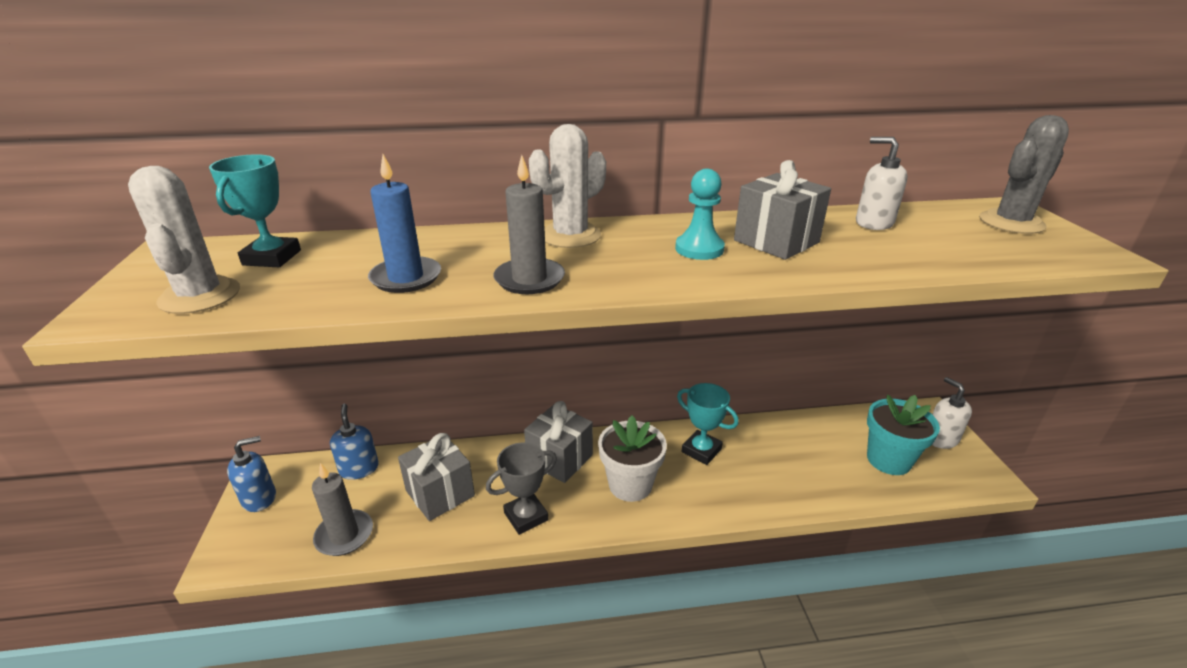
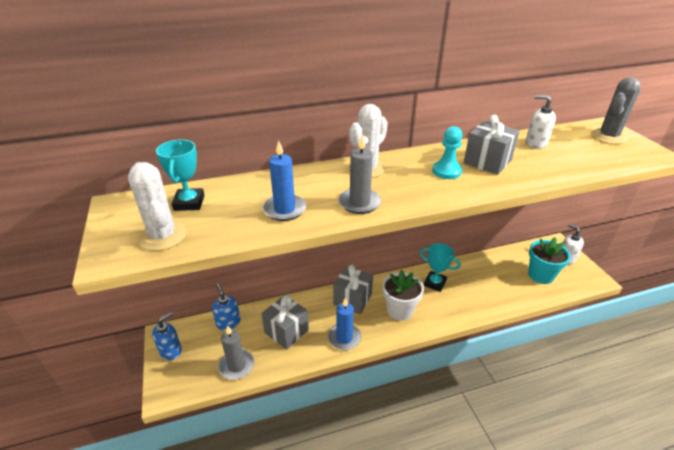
camera: 10 degrees left, 5 degrees up
(526, 516) = (344, 338): grey trophy -> blue candle

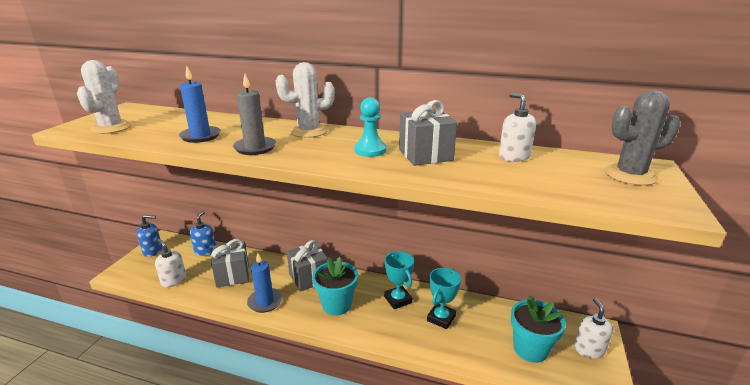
camera: 35 degrees right, 10 degrees down
(189, 203) = (159, 117): turquoise trophy -> turquoise trophy (441, 318)
(237, 366) = (173, 280): grey candle -> white soap dispenser
(400, 310) = (336, 305): white flower pot -> turquoise flower pot

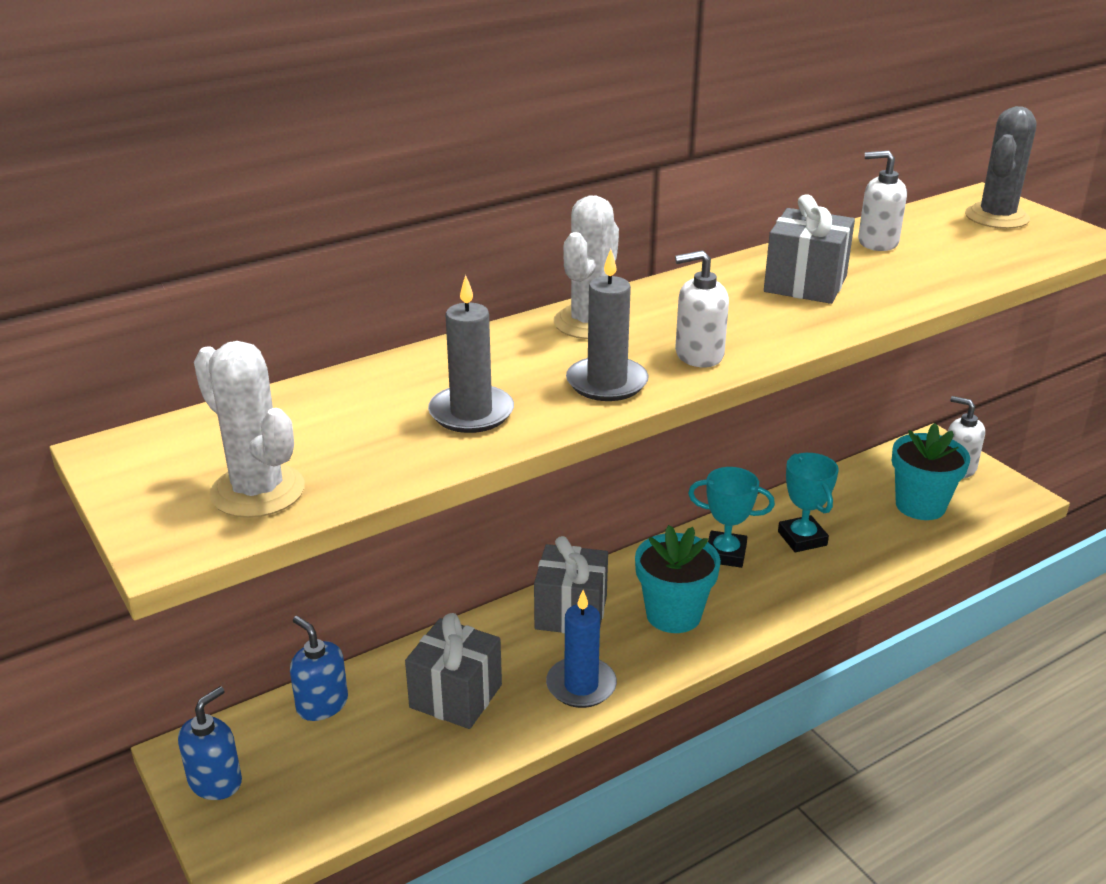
camera: 50 degrees left, 5 degrees up
(173, 280) = (376, 780): white soap dispenser -> white soap dispenser (698, 355)
(200, 136) = (471, 413): blue candle -> grey candle
(370, 150) = (739, 309): turquoise pawn -> none

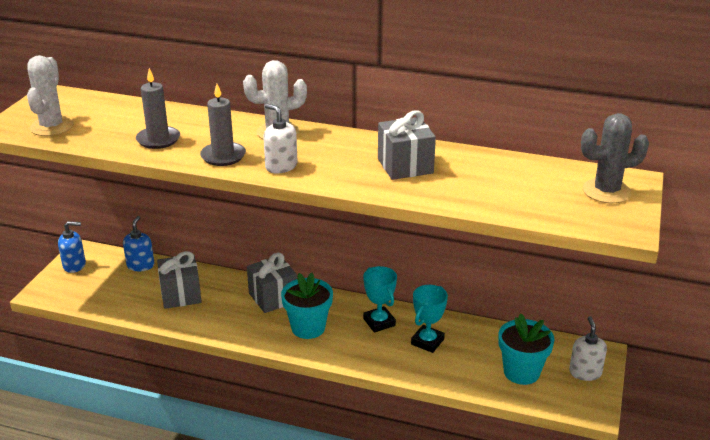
camera: 50 degrees right, 0 degrees up
(581, 685) = (225, 324): blue candle -> none
(877, 242) = (497, 168): white soap dispenser -> none

